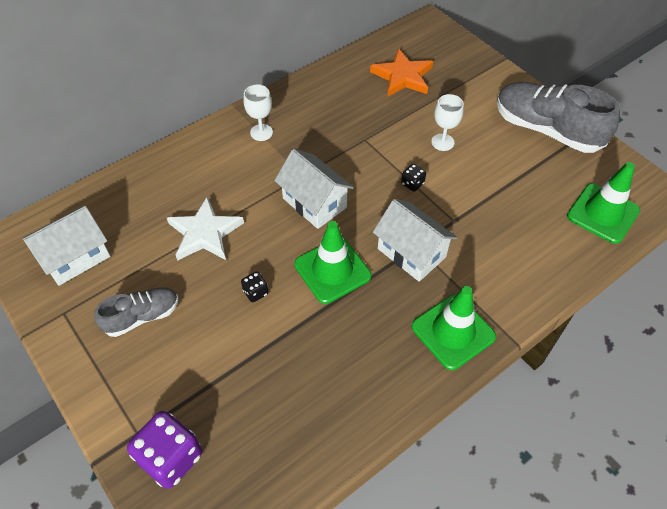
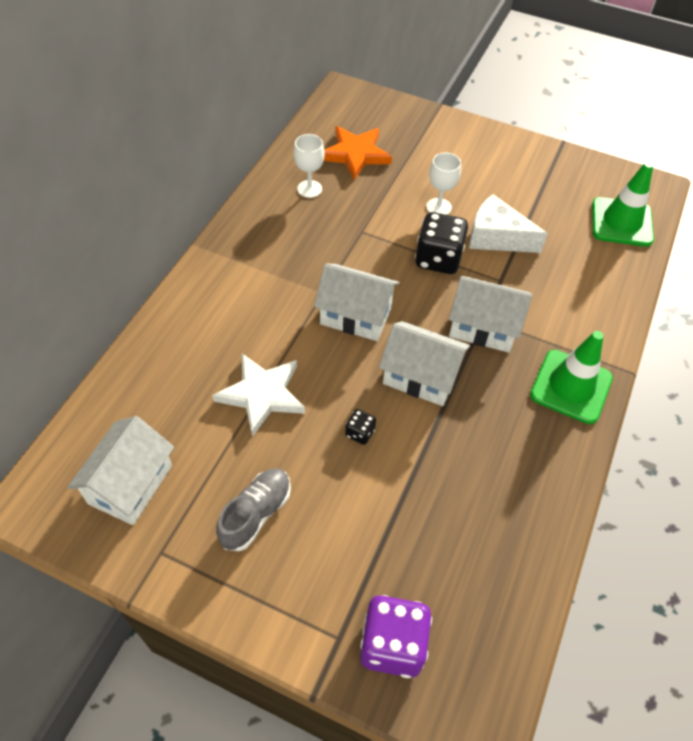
camera: 30 degrees left, 0 degrees up
(261, 132) = (248, 263): white goblet -> white goblet (309, 189)
(332, 270) = (420, 376): green traffic cone -> white house
(412, 184) = (438, 259): black dice -> black dice, size x2.10
(476, 184) = (496, 237): none -> white cheese
(546, 130) = (524, 161): grey shoe -> none

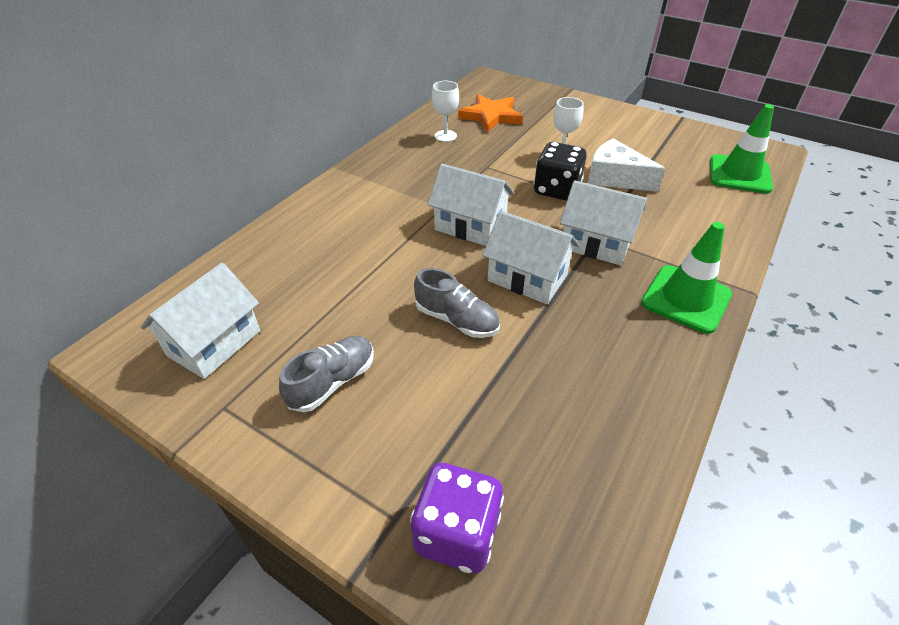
camera: 10 degrees right, 10 degrees down
(262, 394) = (365, 280): white star -> none
(359, 433) = (456, 320): black dice -> grey shoe

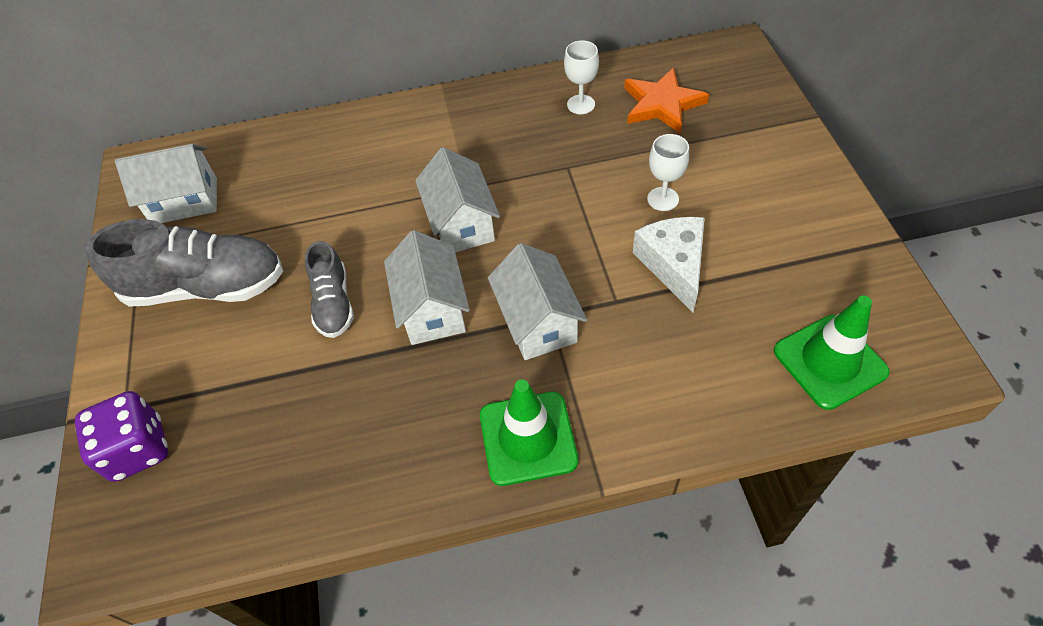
camera: 50 degrees right, 10 degrees up
(332, 382) = (206, 286): grey shoe -> grey shoe, size x1.79
(556, 190) = (592, 238): black dice -> none

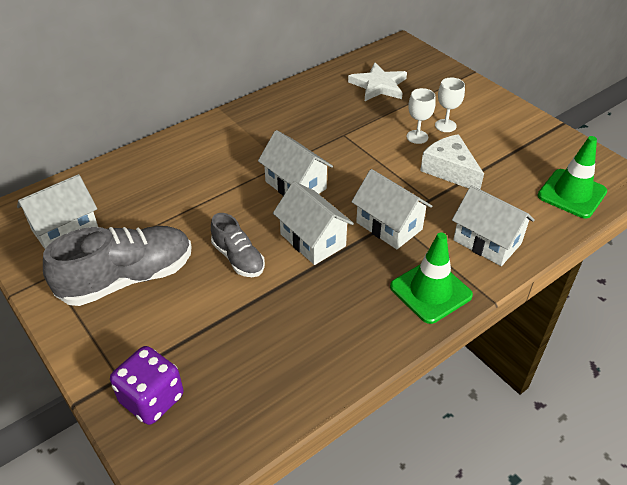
camera: 30 degrees left, 10 degrees down
(581, 104) = (326, 97): white goblet -> white goblet (445, 125)
(652, 393) = (487, 242): none -> white house
(662, 104) = (378, 86): orange star -> white star

